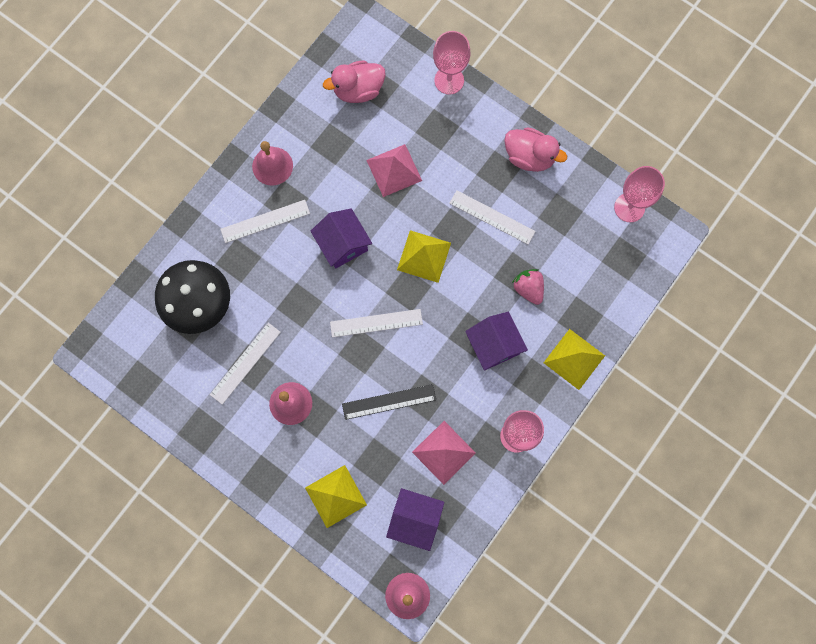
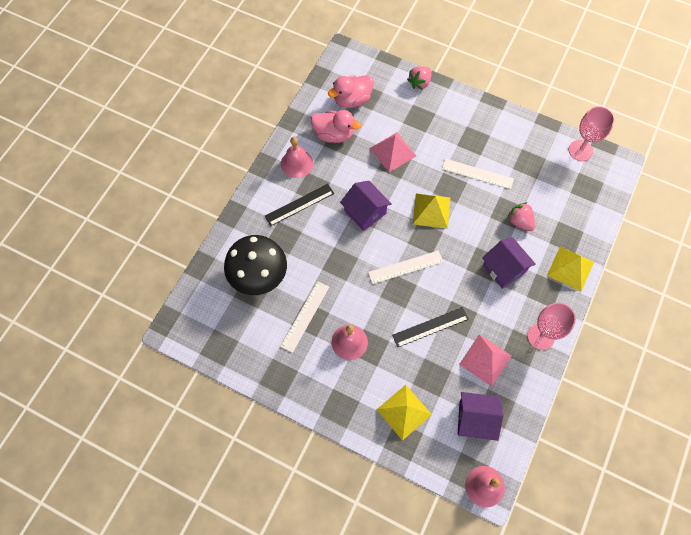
camera: 10 degrees left, 10 degrees down
(265, 221) = (299, 205): white ruler -> black ruler
(449, 80) = (419, 83): pink goblet -> pink strawberry
(529, 157) = (494, 126): pink duck -> pink duck (334, 134)

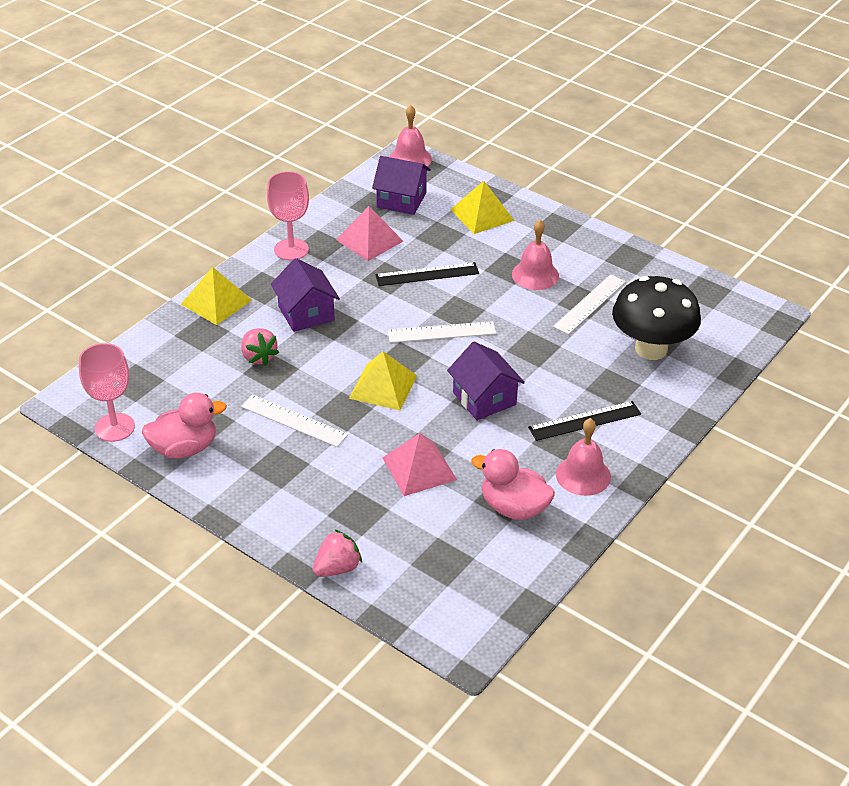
camera: 170 degrees left, 25 degrees down
(352, 100) = (470, 558): pink duck -> pink duck (184, 448)

